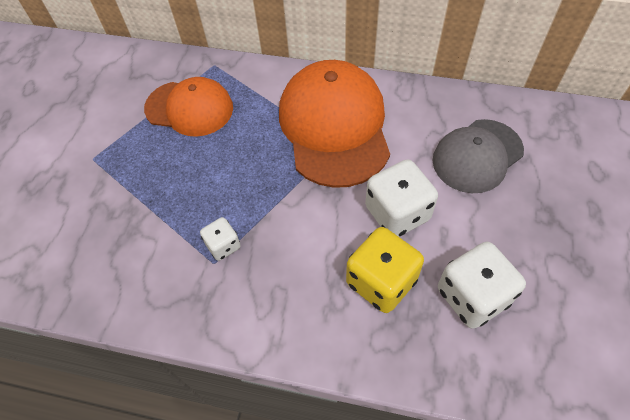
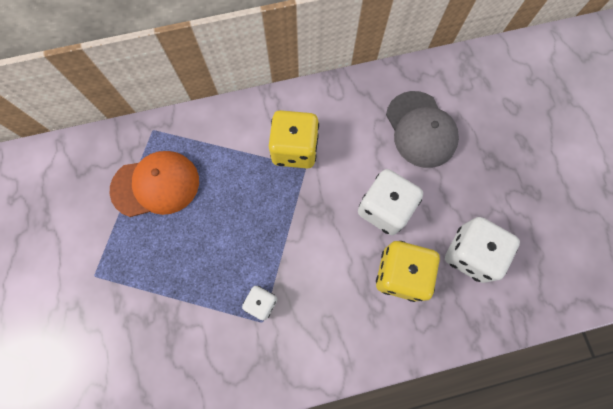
camera: 30 degrees left, 15 degrees up
(334, 126) = (294, 149): orange cap -> yellow dice
(477, 156) = (420, 129): grey cap -> grey cap turned 45 degrees counterclockwise

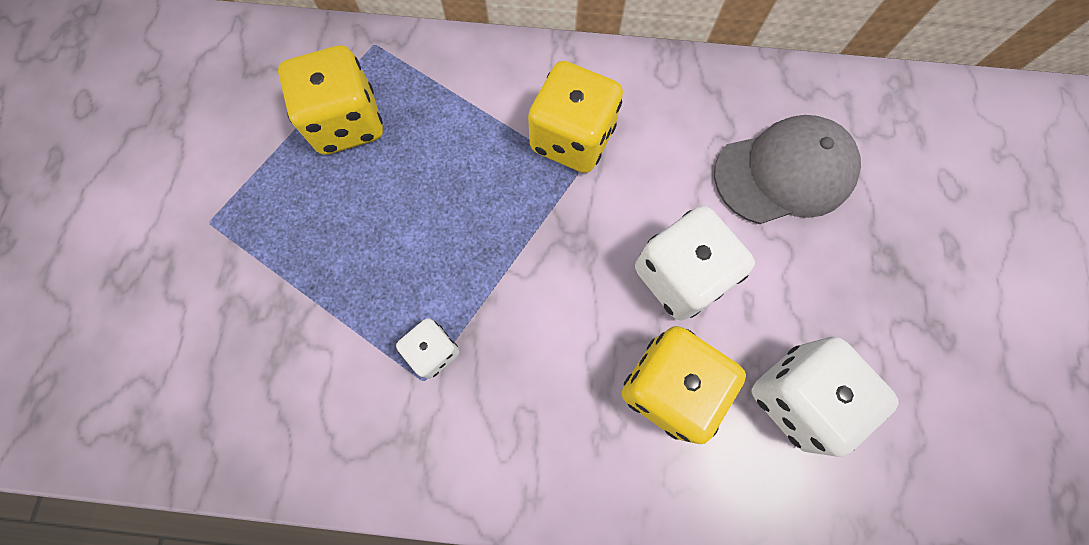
camera: 20 degrees right, 0 degrees up
(156, 185) = (347, 123): orange cap -> yellow dice
(420, 129) = (784, 173): grey cap -> grey cap turned 105 degrees counterclockwise

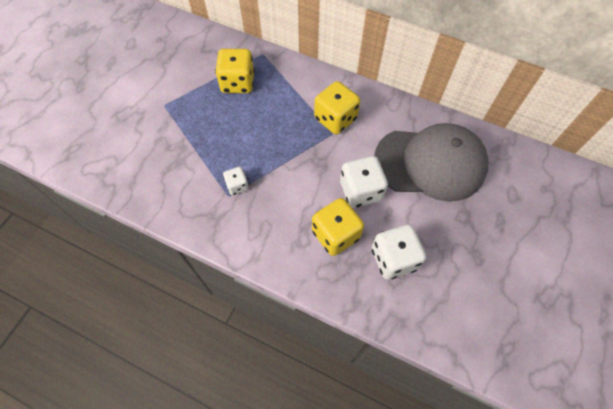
camera: 20 degrees right, 10 degrees down
(784, 173) = (430, 163): grey cap -> grey cap, size x1.56

